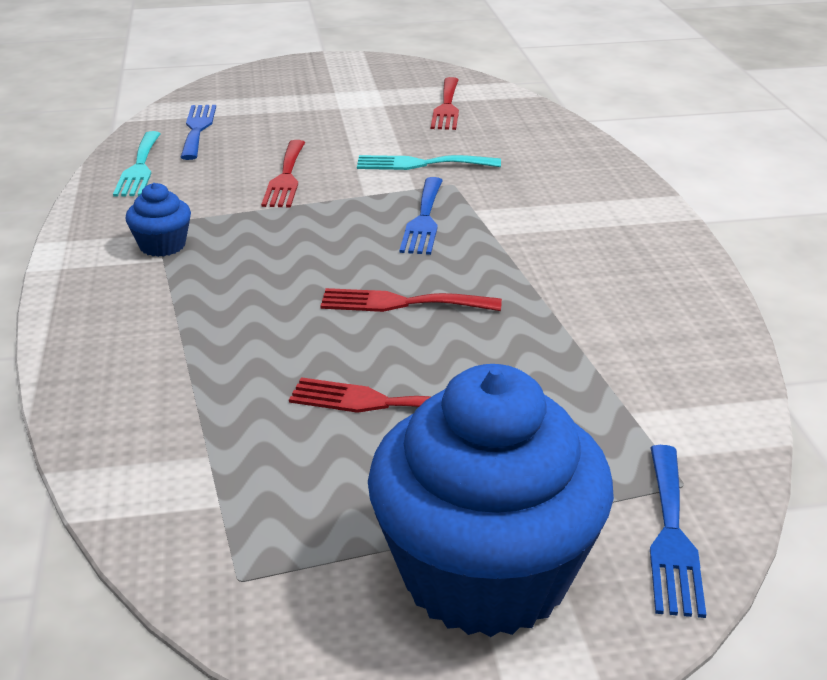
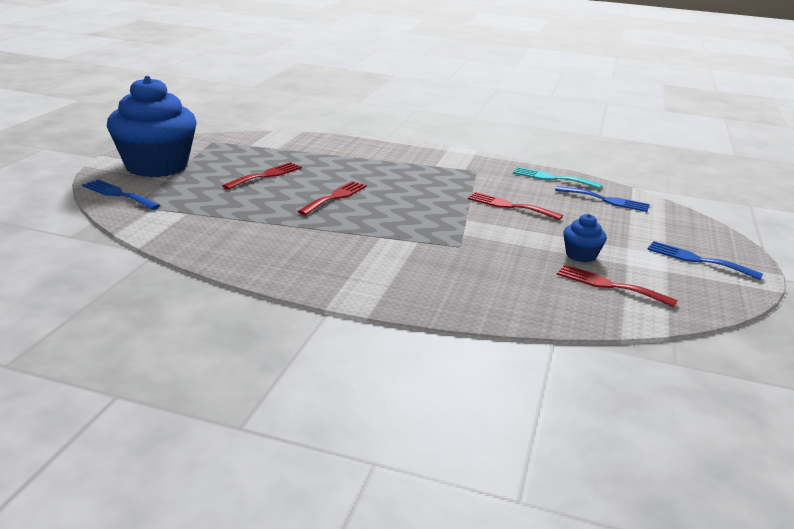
camera: 115 degrees right, 5 degrees down
(162, 245) = (449, 168): blue cupcake -> blue cupcake (581, 255)
(421, 164) = (500, 245): turquoise fork -> none
(423, 220) = (417, 224): blue fork -> blue fork (697, 260)

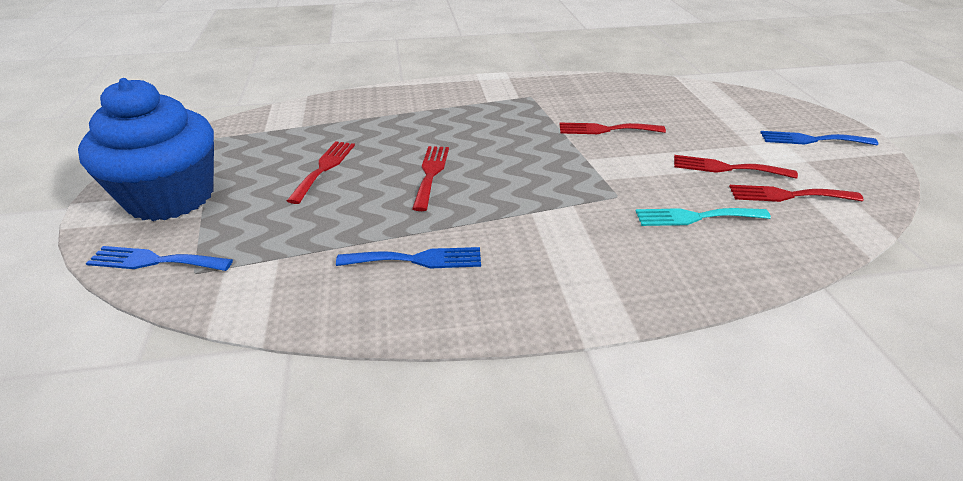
camera: 25 degrees left, 10 degrees up
(552, 178) = (604, 85): turquoise fork -> turquoise fork (695, 217)
(581, 255) = (726, 168): blue cupcake -> red fork
(606, 200) = (673, 97): blue fork -> blue fork (417, 259)

